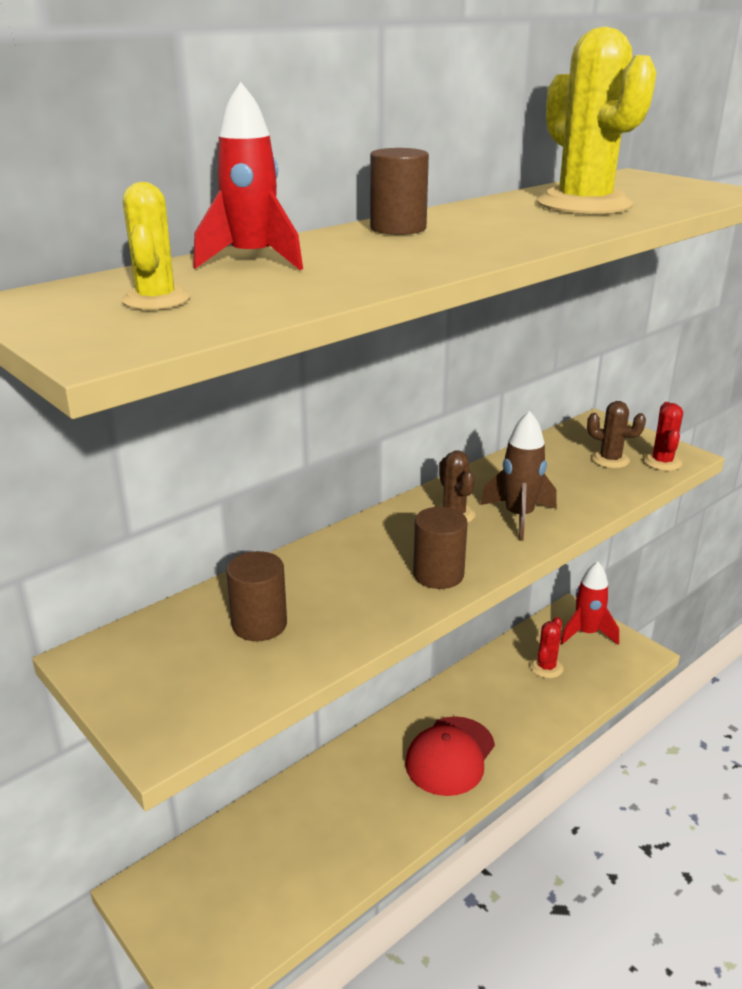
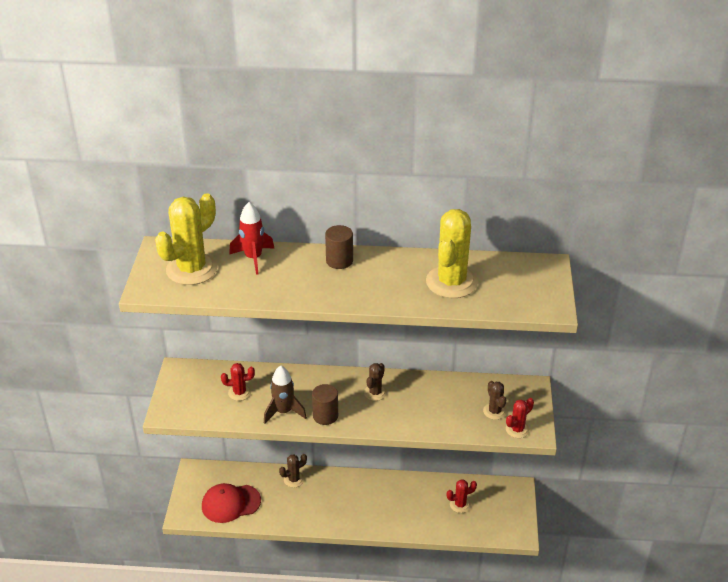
camera: 45 degrees right, 10 degrees up
(156, 299) = (191, 269): yellow cactus -> yellow cactus, size x2.01
(259, 624) = (239, 392): brown cylinder -> red cactus
(316, 785) = (294, 479): none -> brown cactus
(450, 756) = (360, 509): red cap -> red cap (230, 503)
(519, 517) = (399, 412): brown rocket -> brown rocket (283, 412)
(586, 633) = (507, 504): red rocket -> none

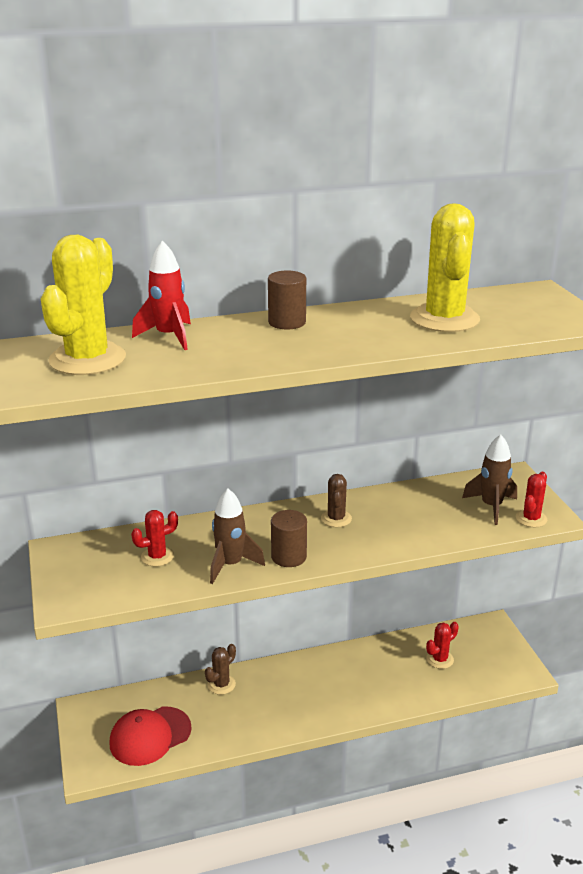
camera: 20 degrees left, 10 degrees down
(494, 411) = (491, 506): brown cactus -> brown rocket

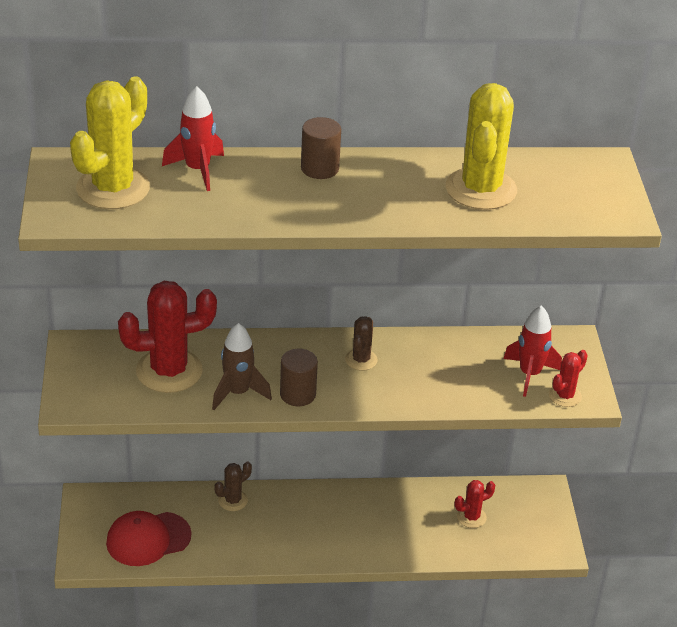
camera: 10 degrees right, 10 degrees up
(157, 556) = (169, 371): red cactus -> red cactus, size x2.01
(491, 506) = (529, 374): brown rocket -> red rocket

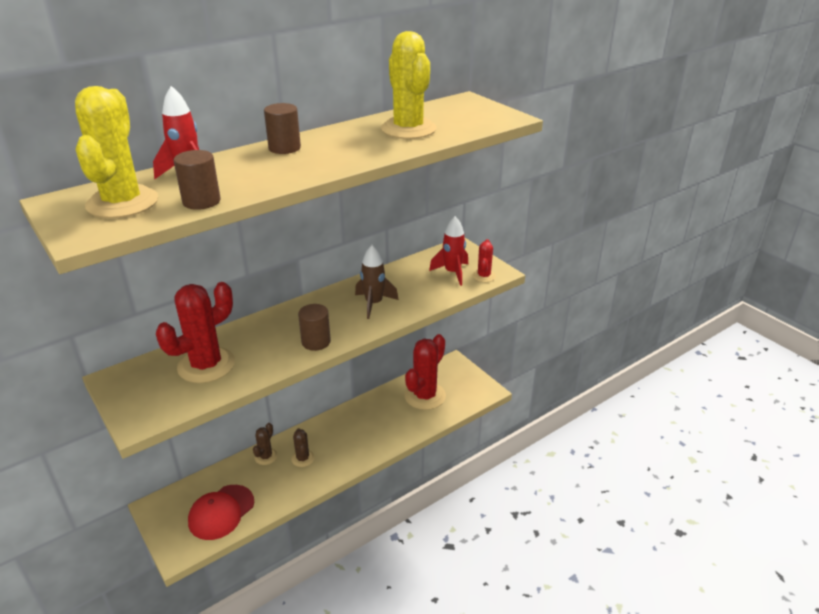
camera: 30 degrees left, 5 degrees down
(182, 215) = (201, 201): none -> brown cylinder
(238, 393) = (271, 358): brown rocket -> brown rocket (374, 304)
(361, 360) = (341, 305): brown cactus -> brown cactus (303, 458)
(471, 517) = (425, 396): red cactus -> red cactus, size x2.01

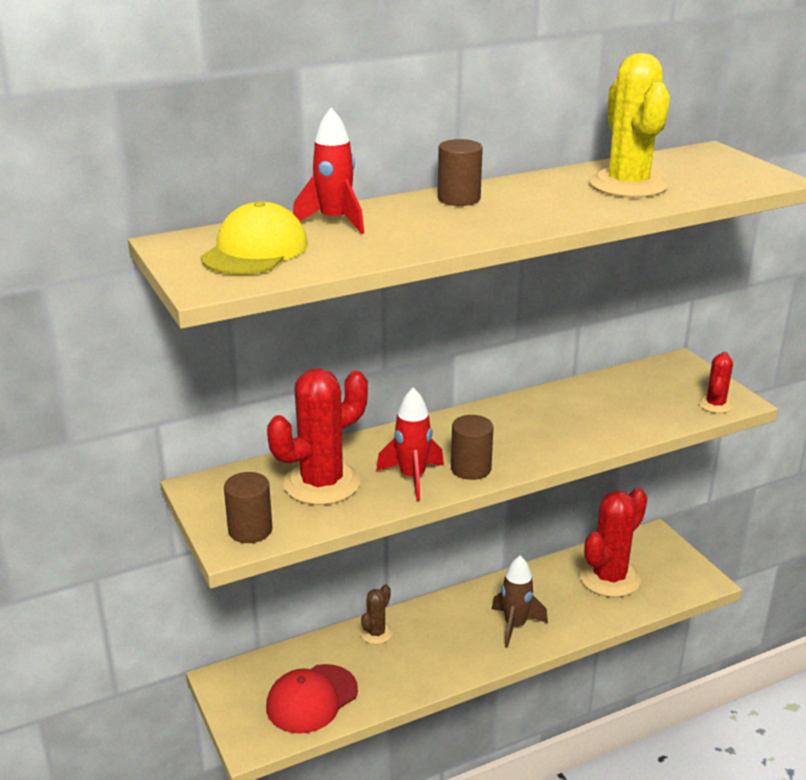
camera: 10 degrees right, 5 degrees down
(122, 203) = (255, 251): yellow cactus -> yellow cap
(201, 201) = (354, 256): brown cylinder -> brown cylinder (250, 530)
(303, 458) = (428, 642): brown cactus -> none
(374, 304) = (553, 427): brown rocket -> brown rocket (515, 625)
(452, 273) = (669, 396): red rocket -> red rocket (412, 478)

